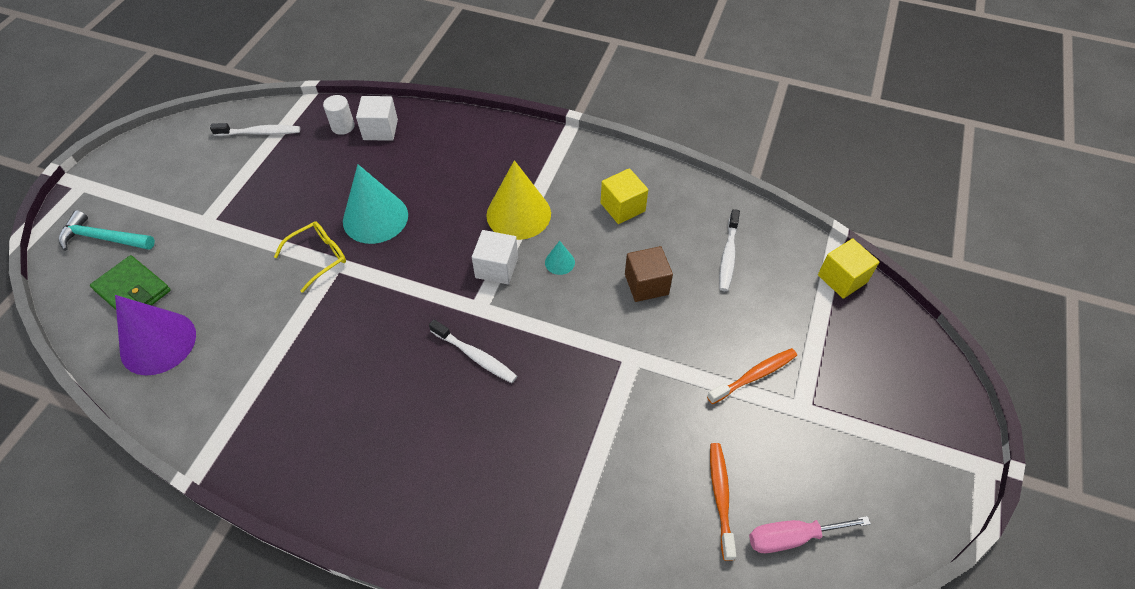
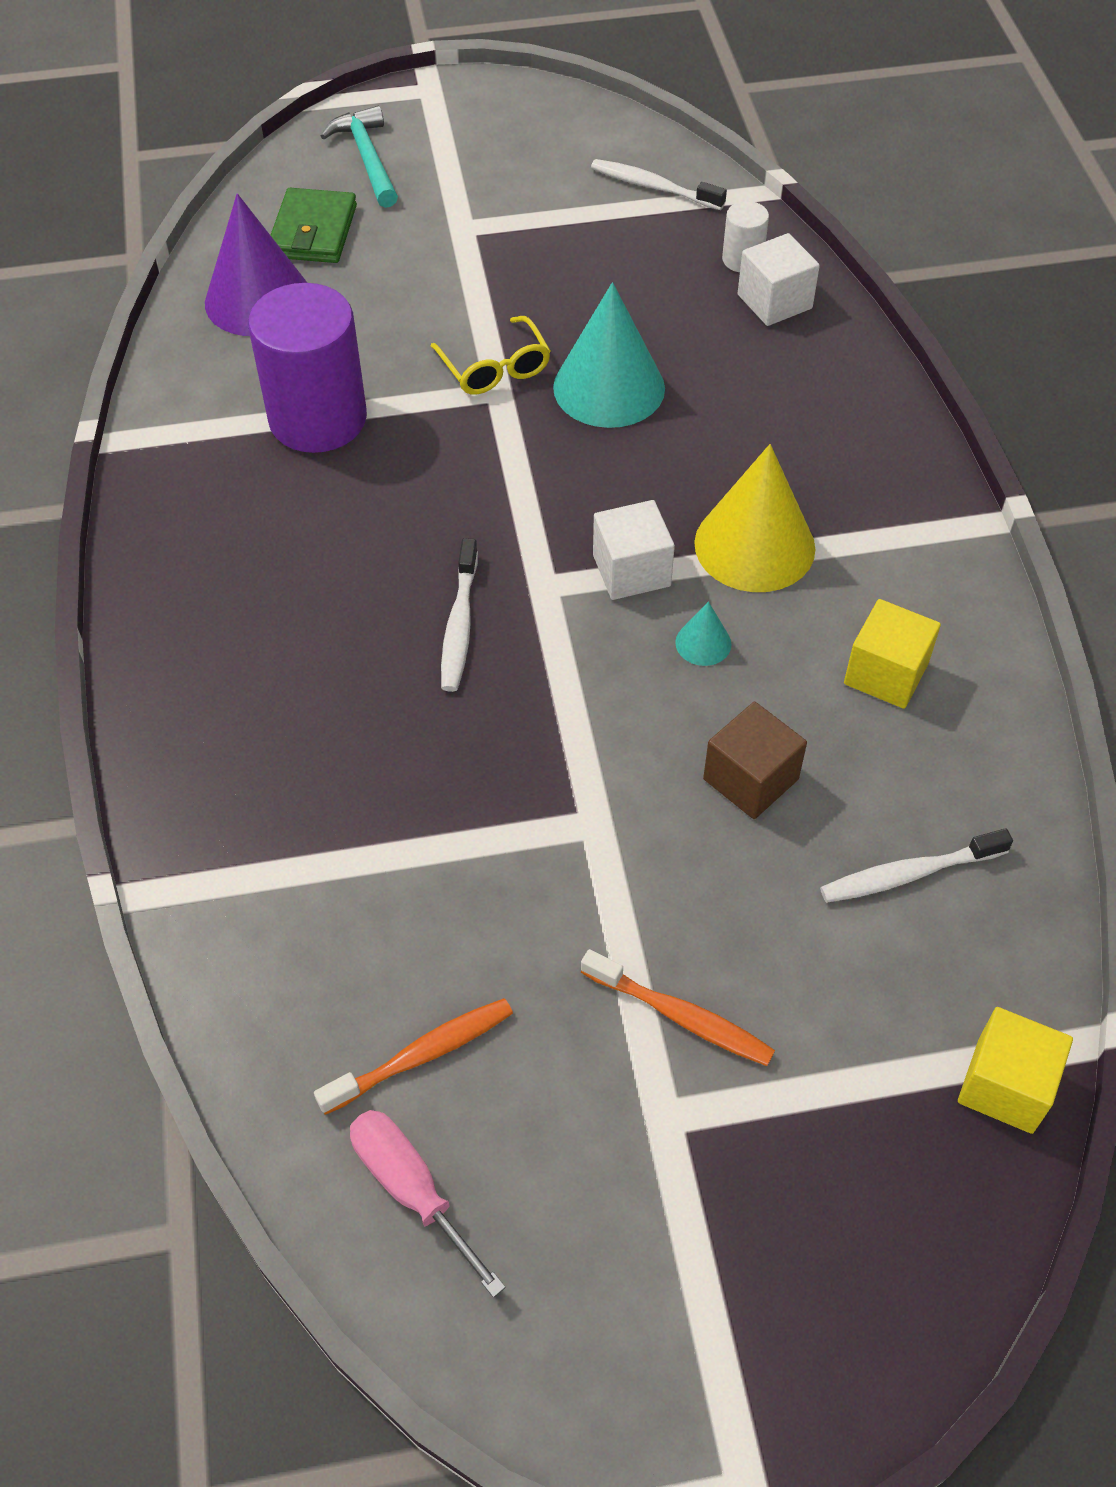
camera: 60 degrees right, 0 degrees up
(260, 133) = (653, 187): white toothbrush -> white toothbrush turned 150 degrees clockwise
(279, 355) = (318, 419): none -> purple cylinder
(319, 257) = (495, 368): yellow glasses -> yellow glasses turned 45 degrees clockwise

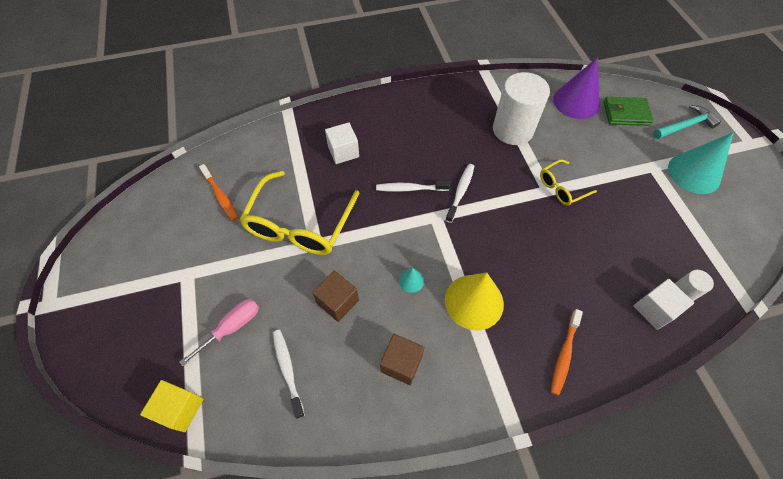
camera: 85 degrees right, 5 degrees up
(318, 419) = (512, 130): purple cylinder -> white cylinder
(411, 1189) = (173, 198): pink screwdriver -> pink screwdriver (232, 327)
(537, 857) = (299, 224): none -> yellow glasses
(609, 387) = (563, 234): turquoise cone -> turquoise cone (694, 173)
(631, 570) = (449, 249): white cube -> white cube (343, 151)
(653, 187) = (724, 246): white toothbrush -> white toothbrush (460, 192)
(681, 1016) = (227, 278): orange toothbrush -> orange toothbrush (564, 355)
(886, 673) = (401, 363): yellow cube -> brown cube

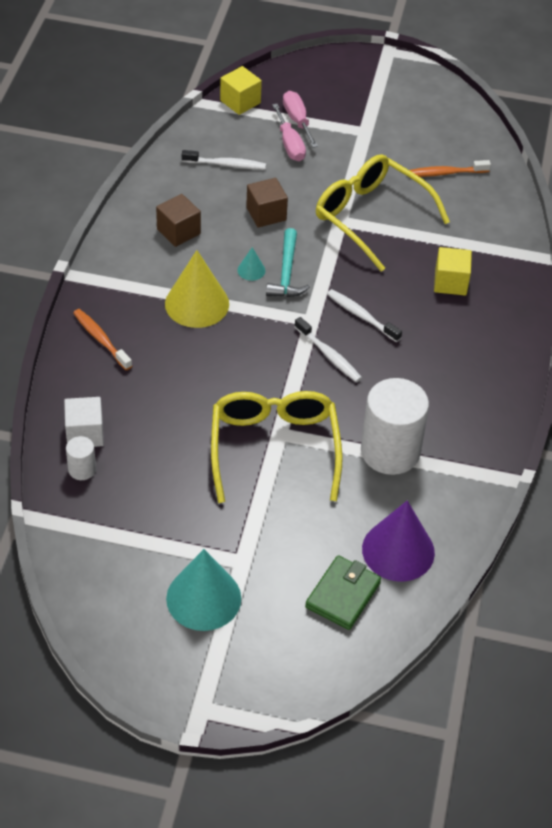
camera: 115 degrees right, 10 degrees down
(192, 337) = (297, 120): none -> pink screwdriver
(343, 151) = (450, 282): white cube -> yellow cube
(410, 189) = (361, 316): white toothbrush -> white toothbrush turned 75 degrees counterclockwise
(561, 187) = (274, 448): yellow glasses -> yellow glasses, size x1.97
(685, 126) = (279, 650): turquoise hammer -> turquoise hammer (286, 273)

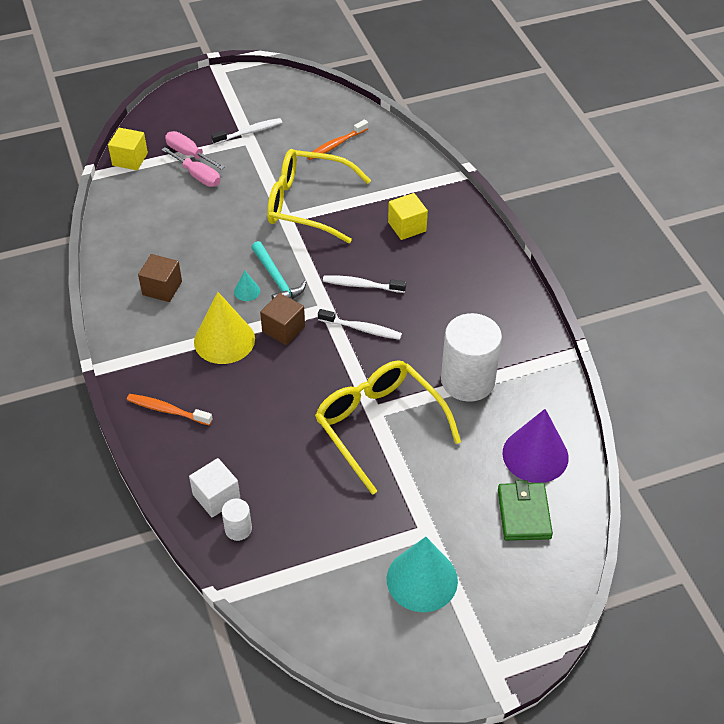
camera: 30 degrees left, 0 degrees up
(226, 165) = (159, 215): white toothbrush -> white toothbrush (249, 132)
(266, 214) = (223, 240): brown cube -> brown cube (283, 329)

